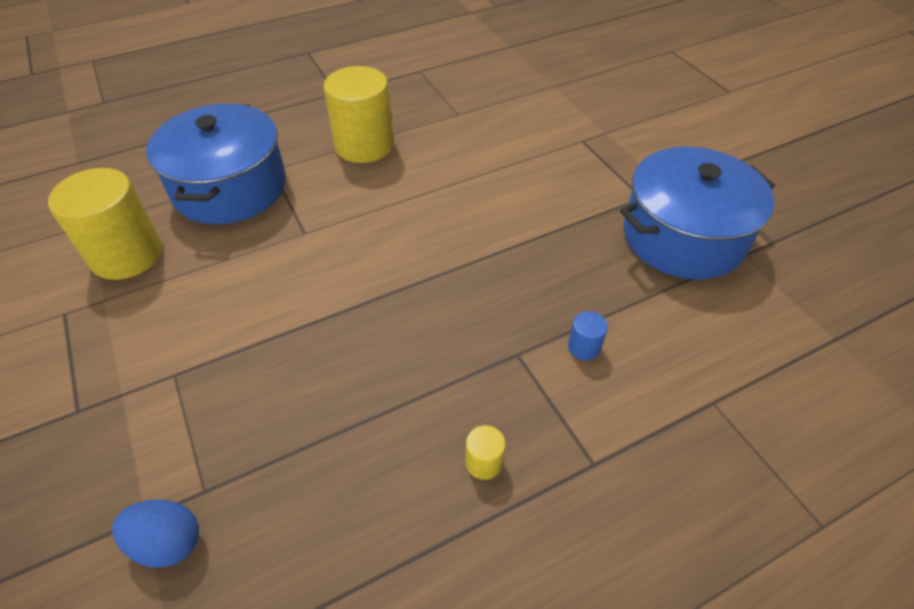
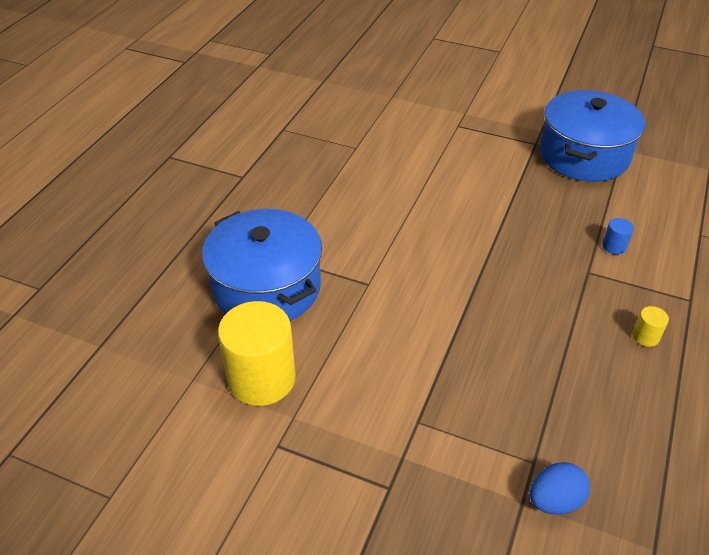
camera: 40 degrees left, 5 degrees down
(364, 145) = (322, 203): yellow cylinder -> none

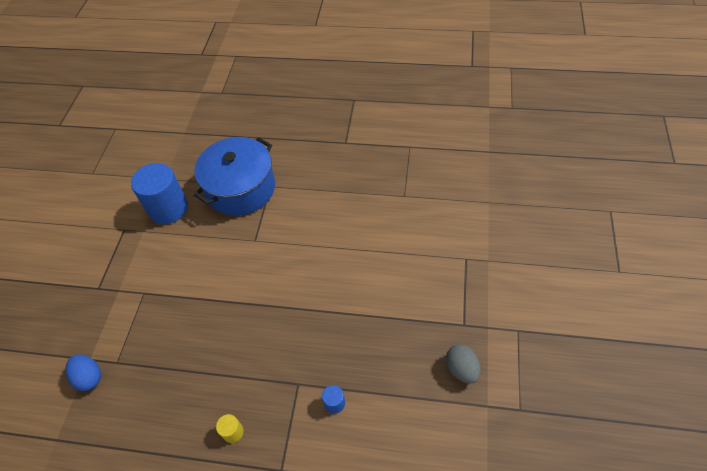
camera: 80 degrees right, 10 degrees up
(262, 379) = (168, 208): yellow cylinder -> blue cylinder
(584, 155) = (461, 369): blue pot -> grey egg

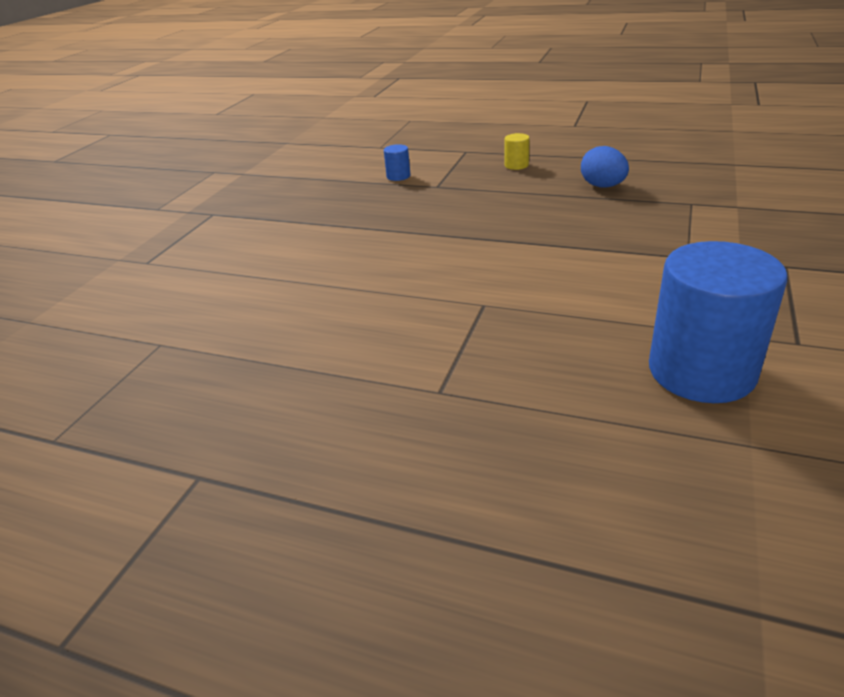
camera: 170 degrees left, 20 degrees down
(89, 377) = (724, 194): blue egg -> blue egg (602, 186)
(241, 188) = (514, 394): blue pot -> none
(461, 369) = (246, 190): grey egg -> none

